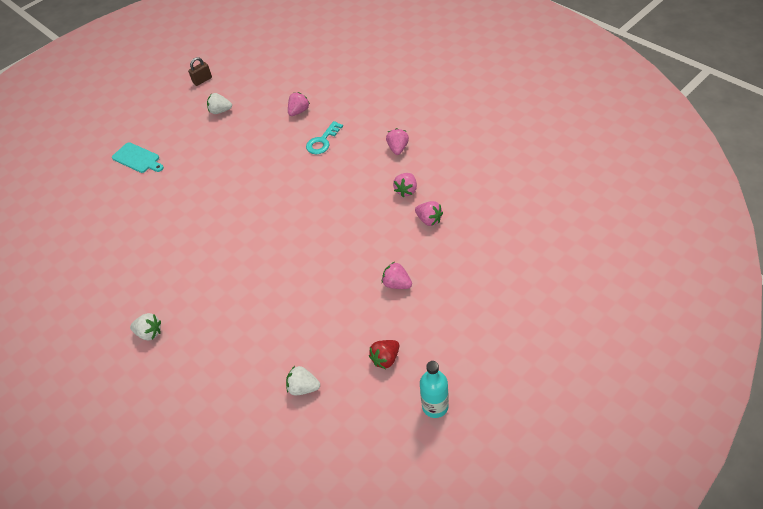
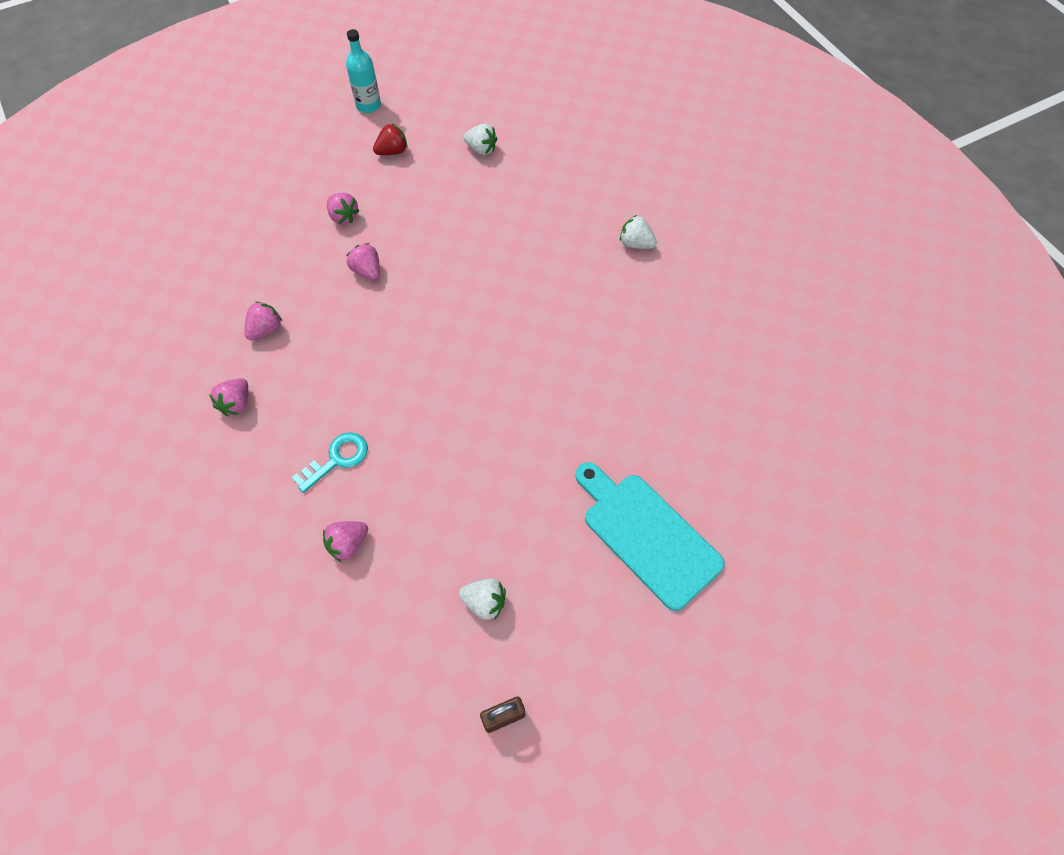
camera: 170 degrees left, 10 degrees up
(137, 159) = (647, 535): turquoise cutting board -> turquoise cutting board, size x1.65
(429, 220) = (264, 280): pink strawberry -> pink strawberry (367, 271)

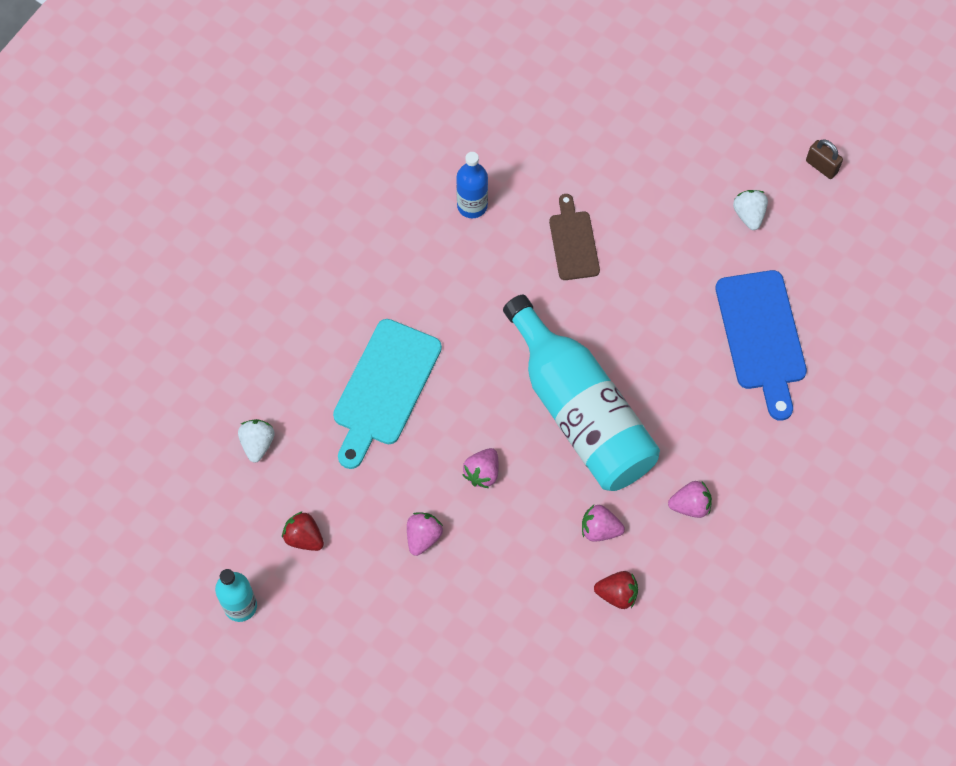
camera: 115 degrees left, 5 degrees up
(207, 319) = (617, 594): none -> red strawberry
(337, 459) = (694, 387): turquoise key -> none
(348, 544) = (761, 336): pink strawberry -> blue cutting board
(373, 359) = (580, 412): none -> turquoise bottle
(538, 424) = (573, 242): none -> brown cutting board
(617, 359) = (472, 206): none -> blue bottle
(636, 244) = (324, 239): white strawberry -> none
(647, 535) = (629, 124): turquoise cutting board -> turquoise cutting board (384, 388)

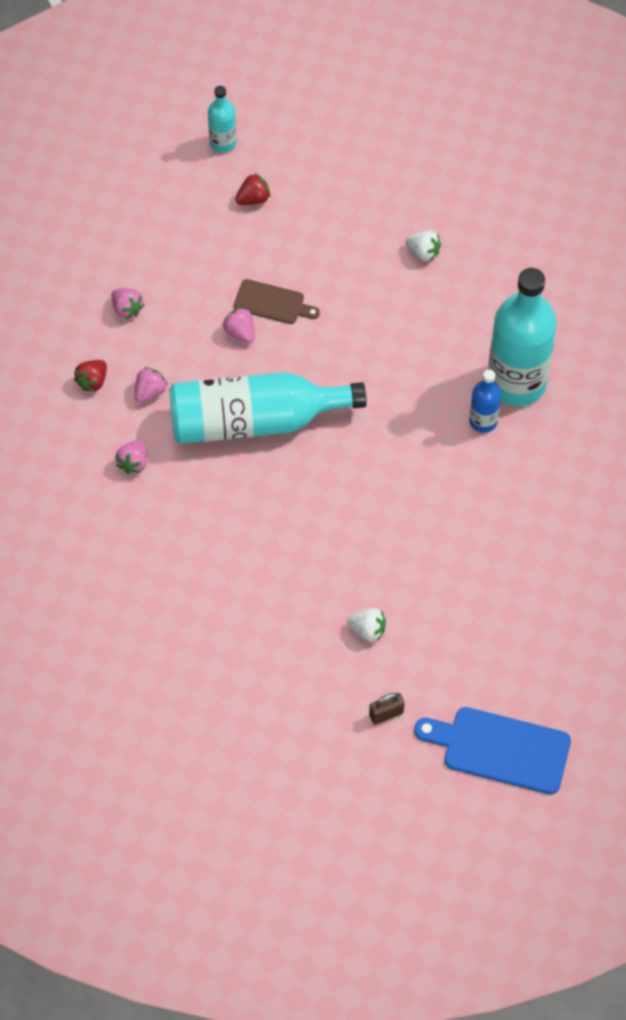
camera: 115 degrees right, 5 degrees down
(257, 444) = (346, 196): white strawberry -> white strawberry (423, 252)
(384, 388) = (348, 295): turquoise cutting board -> none
(413, 193) = (516, 382): none -> turquoise bottle
(423, 537) = (210, 274): pink strawberry -> pink strawberry (127, 309)
(573, 242) = (410, 482): brown cutting board -> brown cutting board (272, 303)
(761, 336) = (248, 584): blue cutting board -> blue cutting board (500, 749)

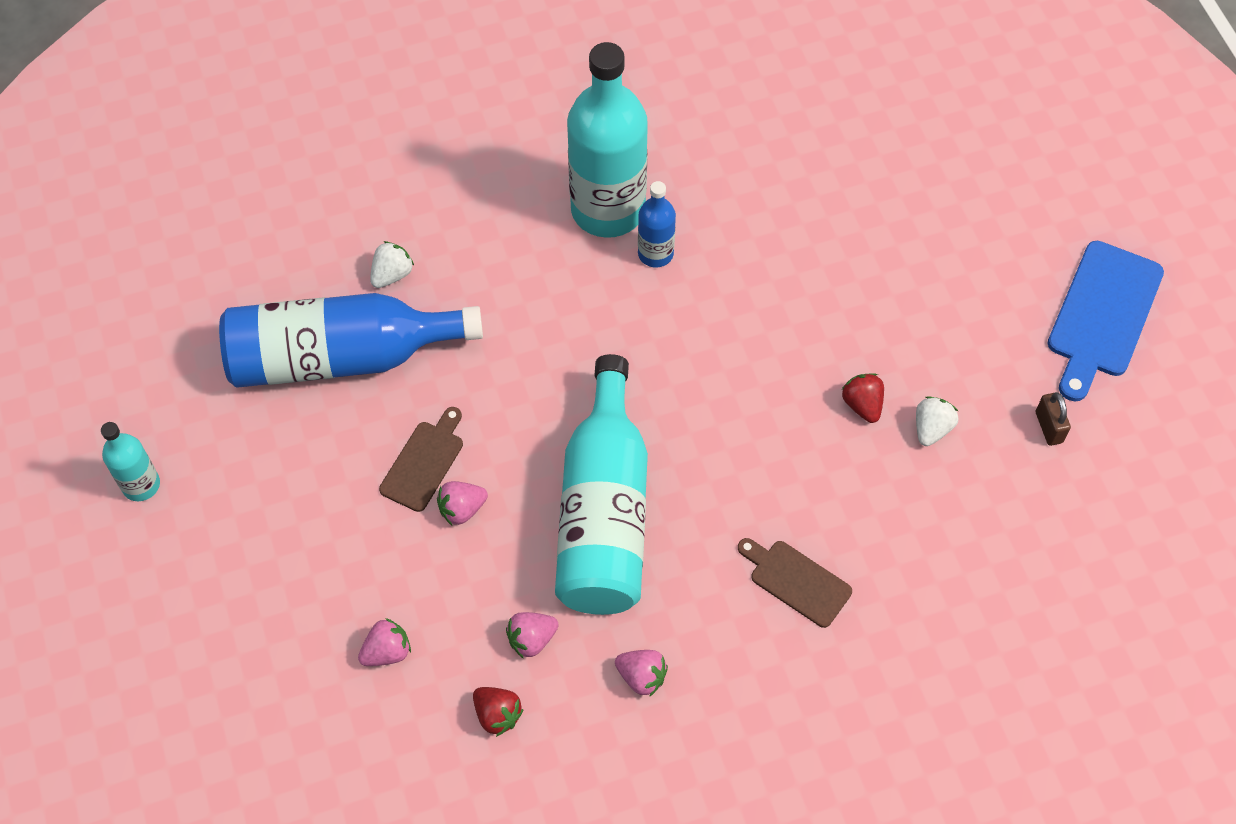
camera: 80 degrees left, 0 degrees up
(150, 392) = (531, 639): pink strawberry -> pink strawberry turned 75 degrees counterclockwise
(223, 551) = (796, 581): none -> brown cutting board
(253, 199) = (248, 460): red strawberry -> red strawberry (862, 405)
(347, 235) = (340, 357): none -> blue bottle

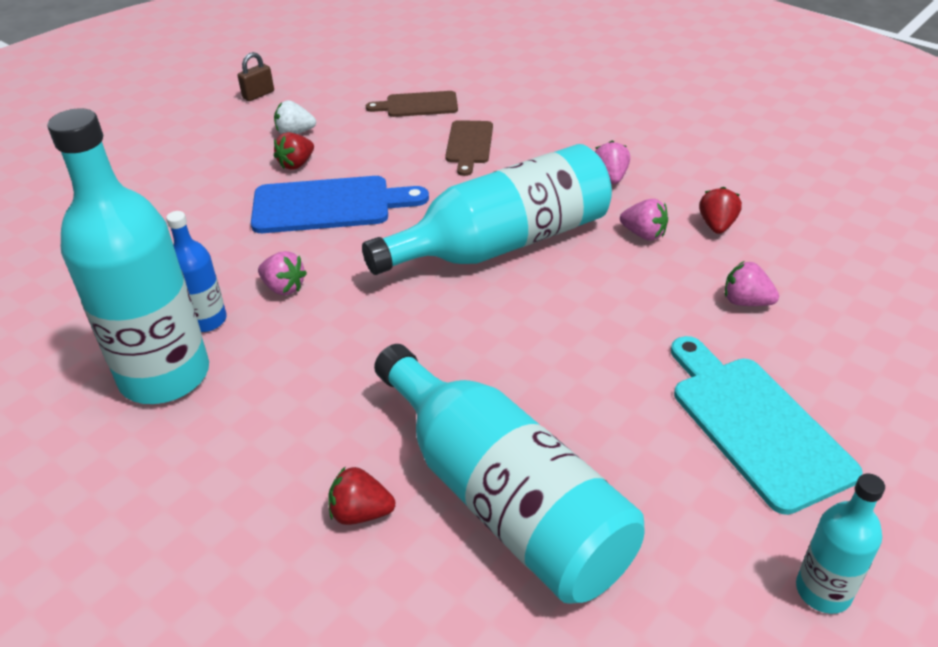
camera: 120 degrees left, 20 degrees down
(273, 550) = (755, 425): none -> turquoise cutting board
(340, 357) = (504, 498): blue bottle -> turquoise bottle
(392, 274) = (361, 513): white strawberry -> red strawberry
(424, 462) = (560, 366): brown cutting board -> brown cutting board (418, 105)
(462, 509) = (580, 320): pink strawberry -> pink strawberry (284, 288)
(1102, 315) = (145, 100): blue cutting board -> blue cutting board (329, 205)

